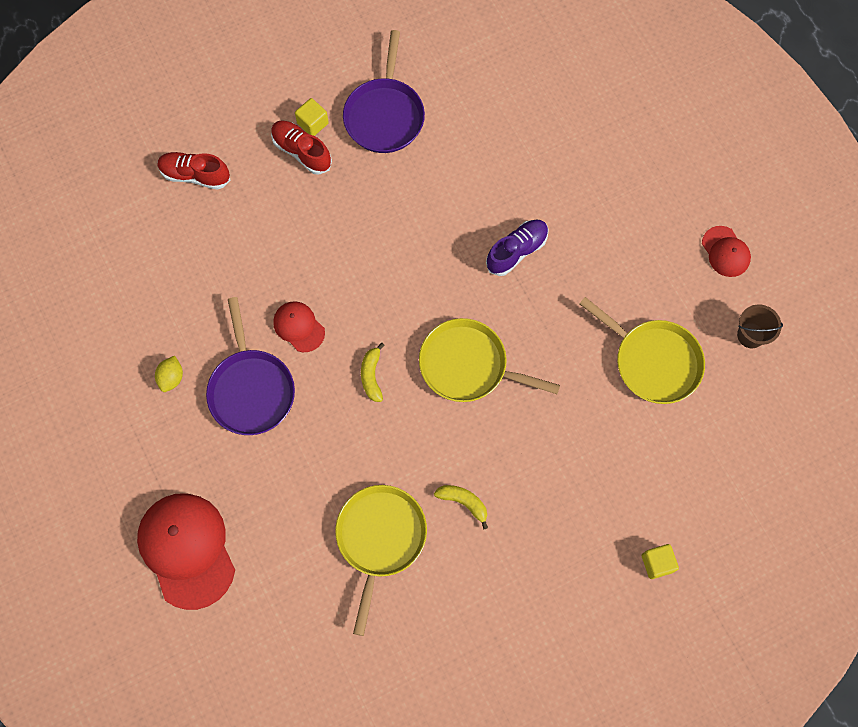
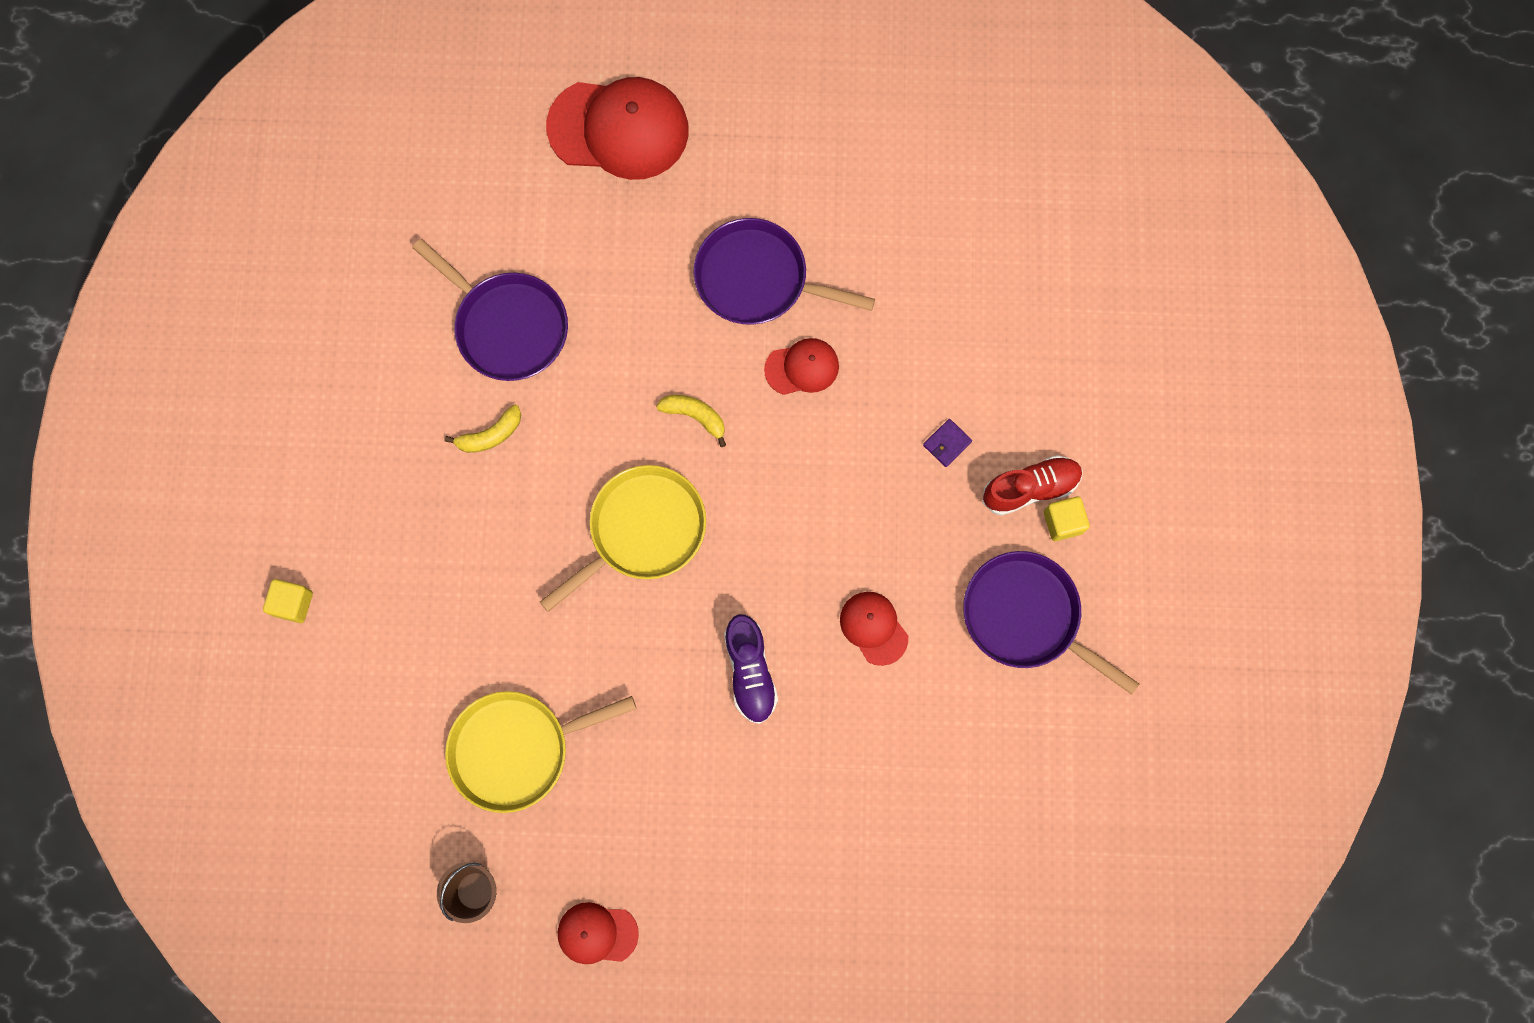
camera: 120 degrees right, 5 degrees up
(171, 378) = (822, 203): yellow lemon -> none
(195, 175) = (1066, 349): red shoe -> none
(300, 213) = (947, 443): none -> purple wallet
(380, 538) = (508, 326): yellow pan -> purple pan
(445, 195) = (873, 628): none -> red cap

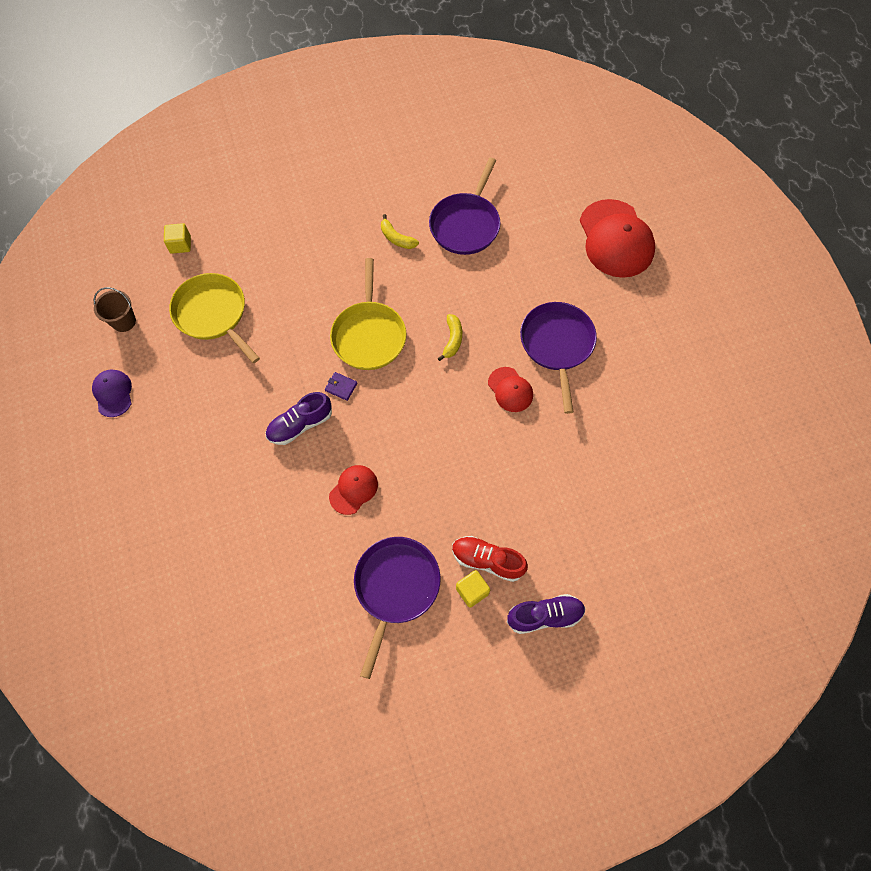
camera: 70 degrees right, 10 degrees down
(293, 603) = (263, 180): yellow cube -> yellow cube (180, 245)
(597, 933) = (113, 393): red cap -> purple cap
(642, 530) = (369, 335): yellow pan -> yellow pan turned 60 degrees clockwise
(947, 443) = (497, 495): purple wallet -> purple wallet (341, 387)
(1030, 488) = (487, 560): red shoe -> red shoe turned 150 degrees clockwise
(1123, 446) = (544, 616): none -> purple shoe

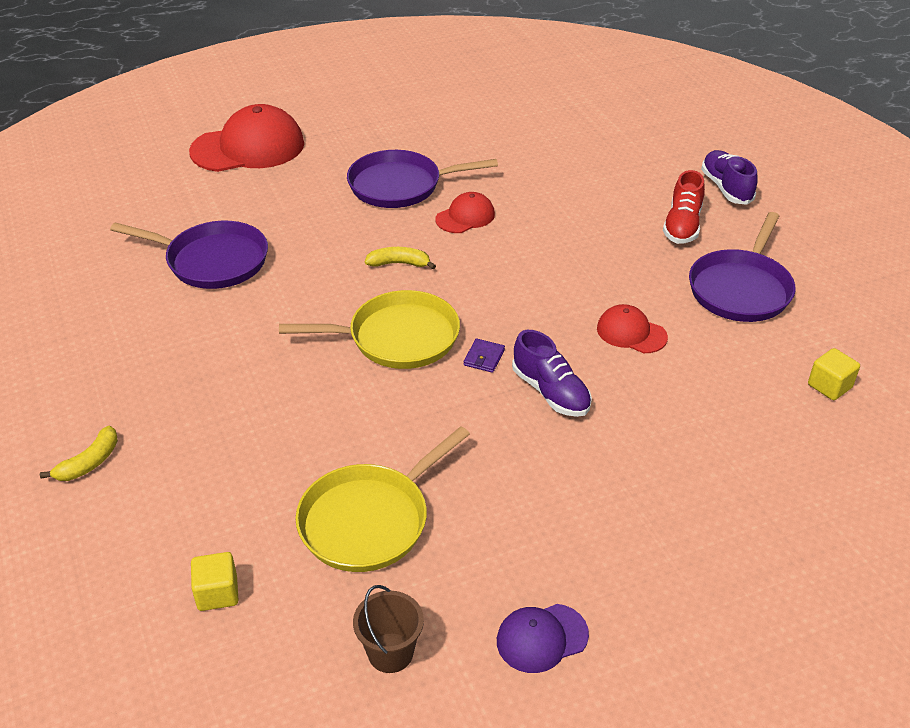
camera: 95 degrees left, 25 degrees down
(395, 587) = (741, 289): purple pan -> purple pan turned 75 degrees counterclockwise
(396, 238) = (229, 323): yellow banana -> yellow banana (89, 463)
(472, 591) = (721, 234): yellow cube -> yellow cube (829, 386)

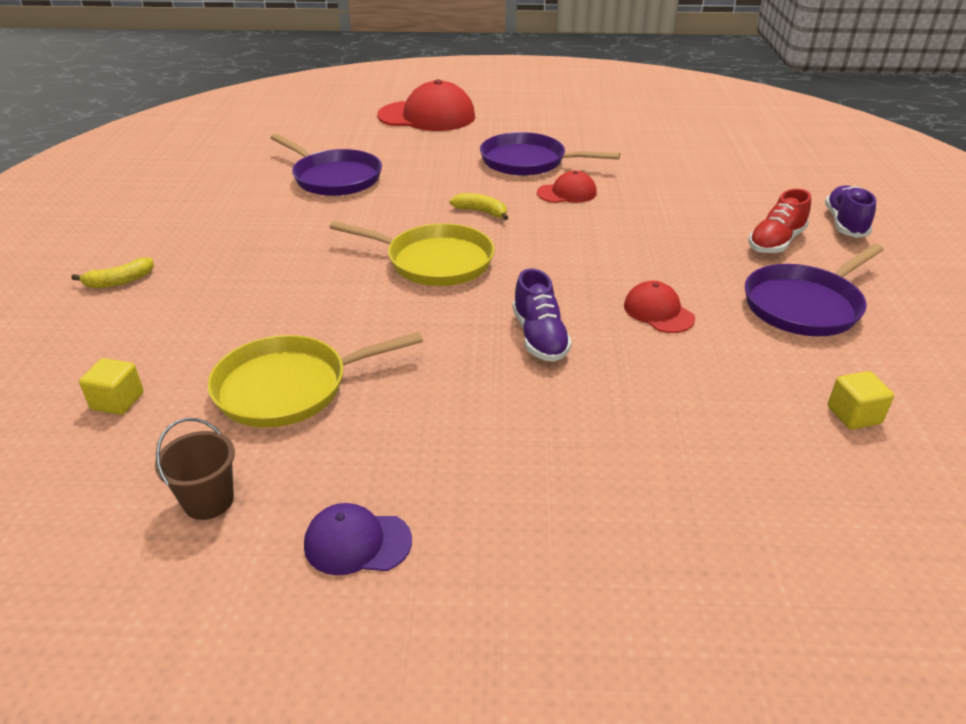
camera: 25 degrees right, 5 degrees down
(484, 357) = (498, 295): purple wallet -> none

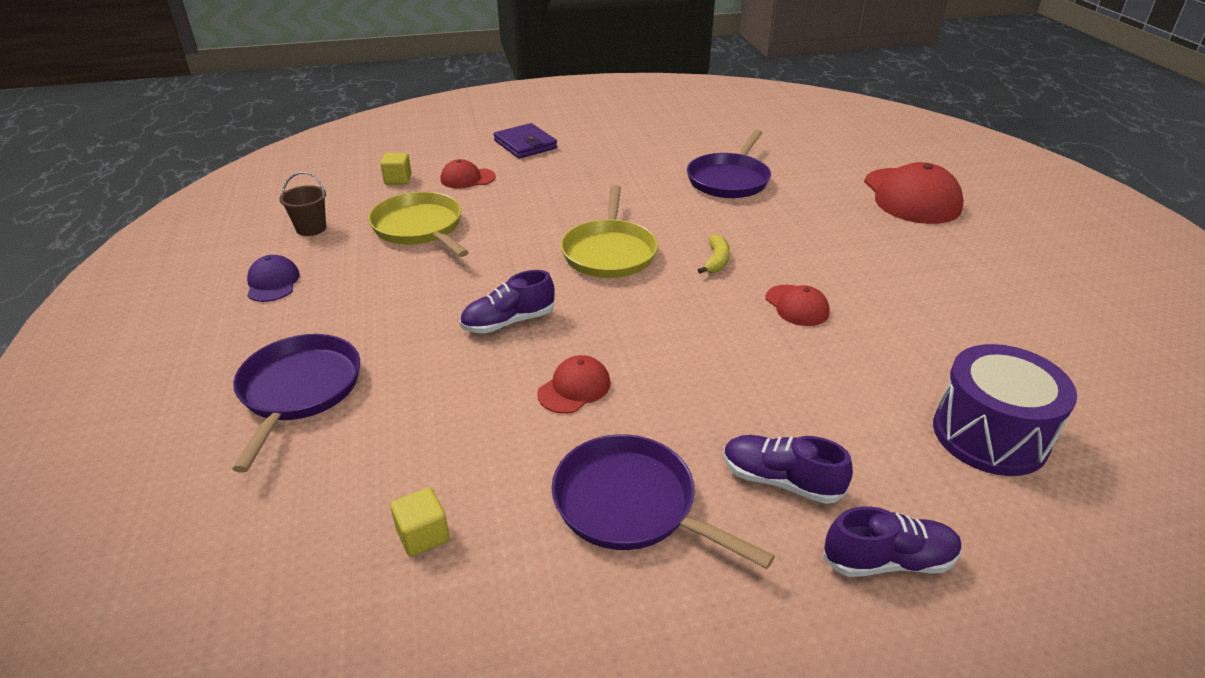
camera: 75 degrees right, 0 degrees up
(119, 281) = (525, 144): yellow banana -> purple wallet
(176, 337) = (467, 178): none -> red cap
(527, 161) = (854, 271): purple pan -> purple pan (299, 390)
(730, 167) = (989, 435): none -> purple drum
(776, 242) = (781, 481): red shoe -> purple shoe

